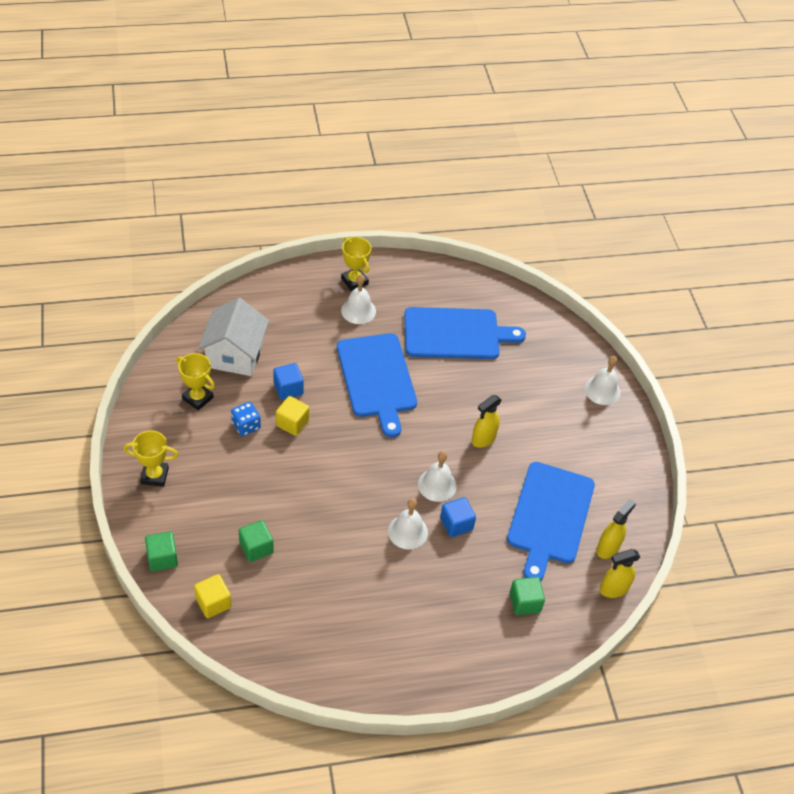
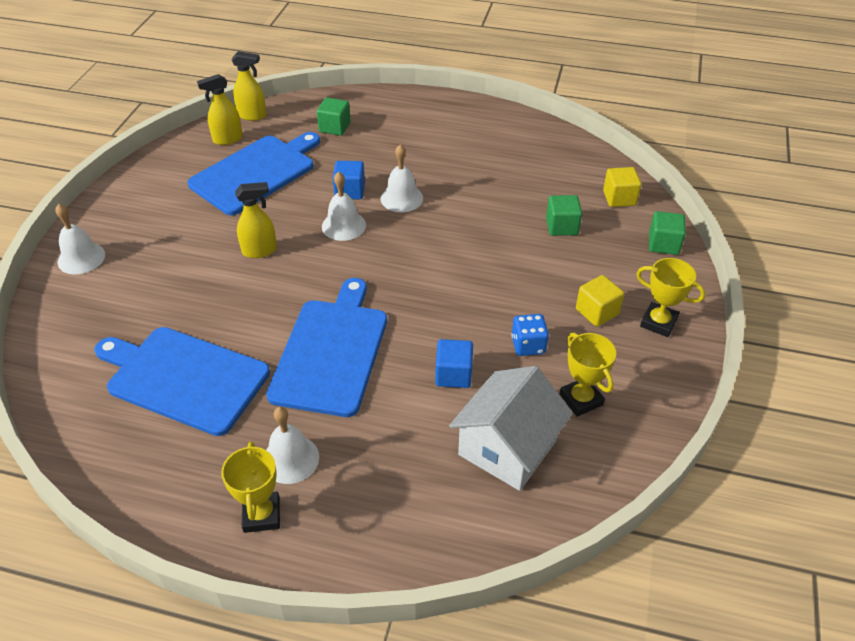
camera: 150 degrees left, 5 degrees down
(292, 423) = (468, 331): yellow cube -> yellow cube (597, 312)

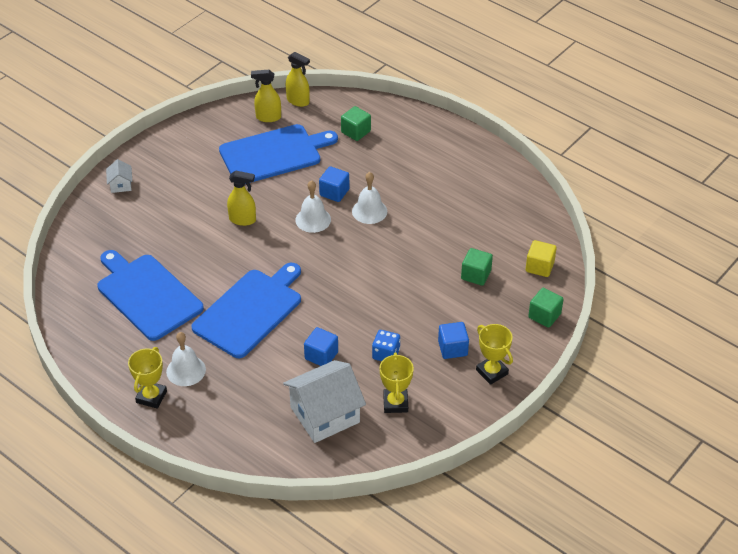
camera: 25 degrees right, 0 degrees up
(81, 258) = (121, 185): white bell -> white house
(597, 312) = (452, 348): yellow cube -> blue cube

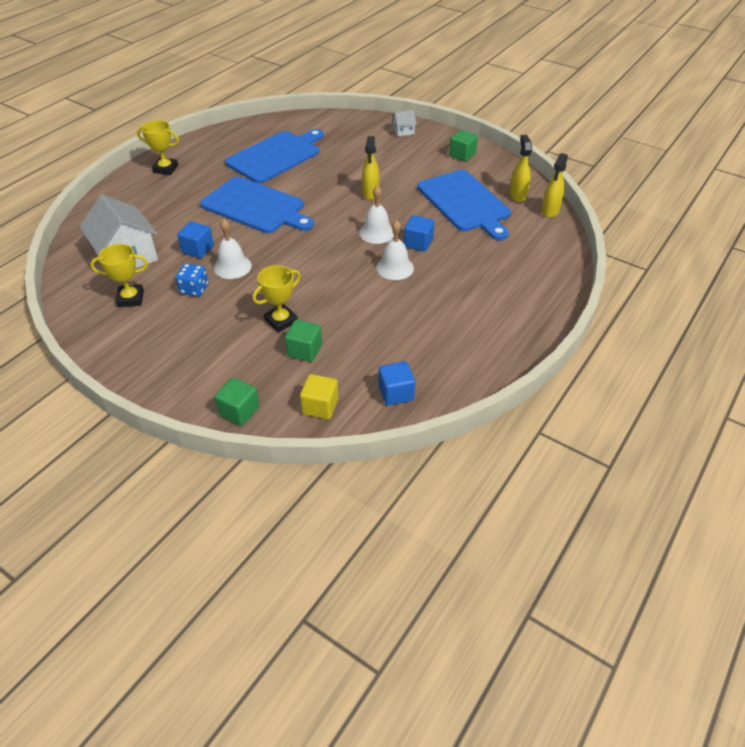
camera: 85 degrees right, 0 degrees up
(186, 370) = (190, 181): white bell -> white bell (232, 266)
(356, 132) = (516, 251): green cube -> green cube (462, 155)
(452, 348) = (196, 335): blue cube -> blue cube (396, 393)
(492, 372) = (159, 367): yellow trophy -> yellow trophy (281, 321)

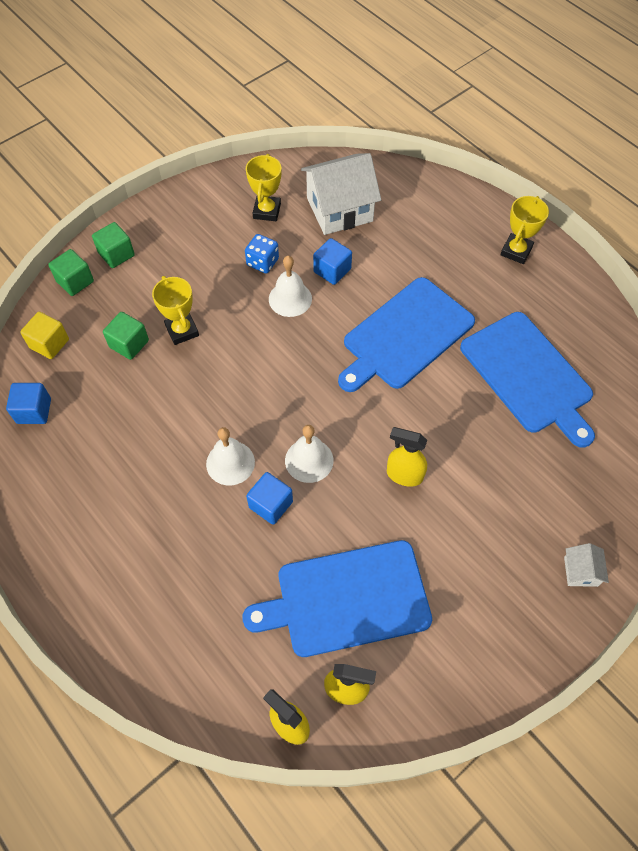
camera: 105 degrees right, 15 degrees up
(462, 155) = (486, 643): green cube -> green cube (116, 254)

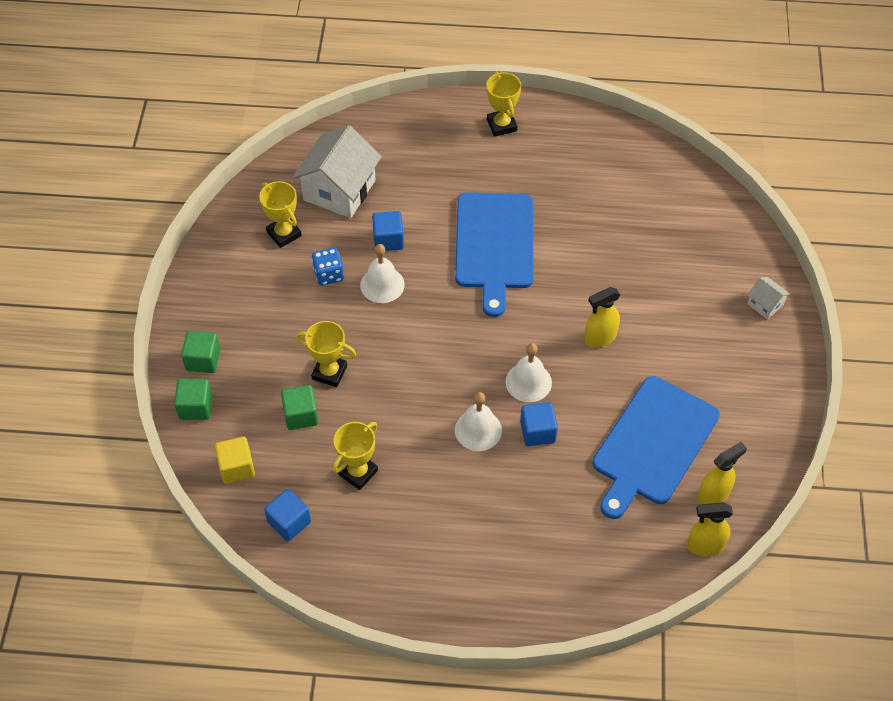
camera: 45 degrees left, 5 degrees down
(116, 417) = (358, 472): none -> yellow trophy
(528, 375) = (604, 206): blue cutting board -> none

